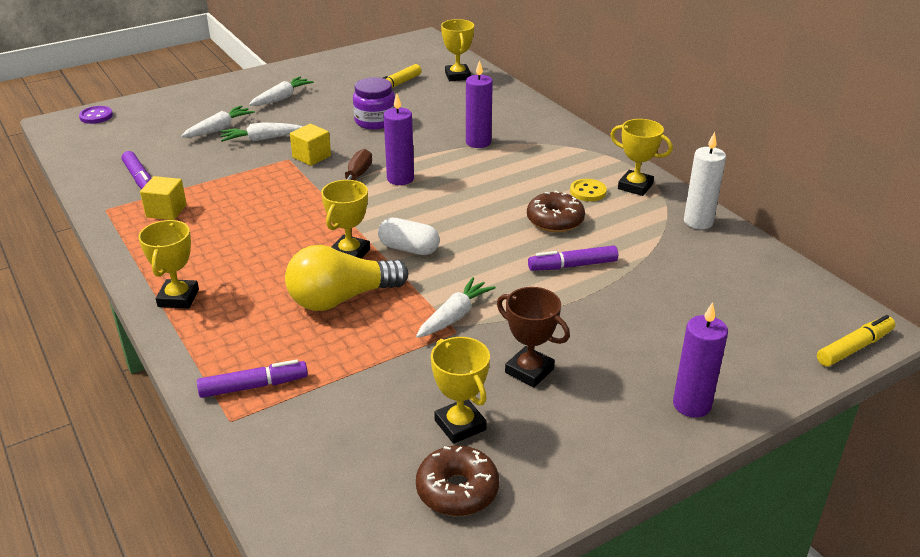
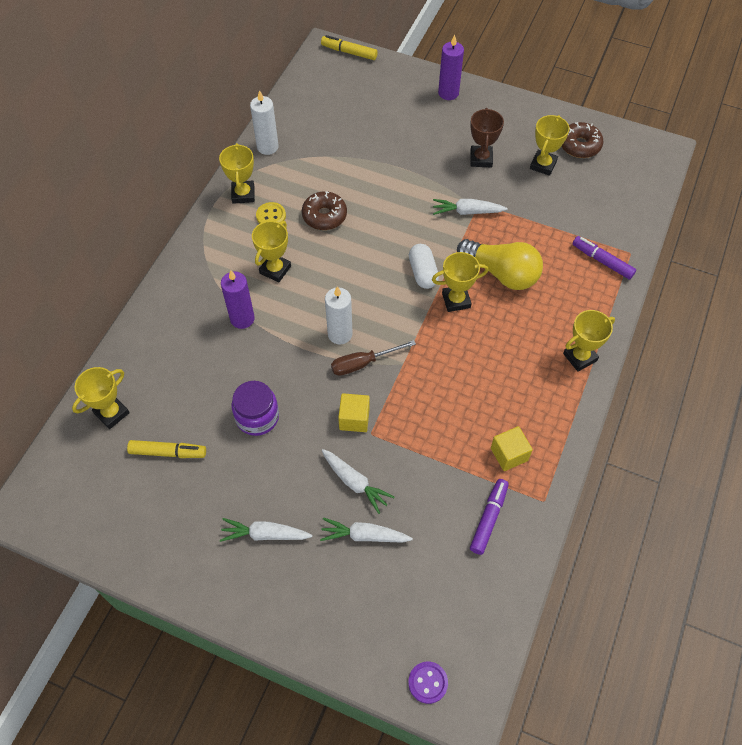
camera: 125 degrees left, 25 degrees up
(400, 179) = (340, 334): purple candle -> white candle
(514, 173) = (275, 270): none -> yellow trophy
(572, 265) = (370, 184): purple marker -> none

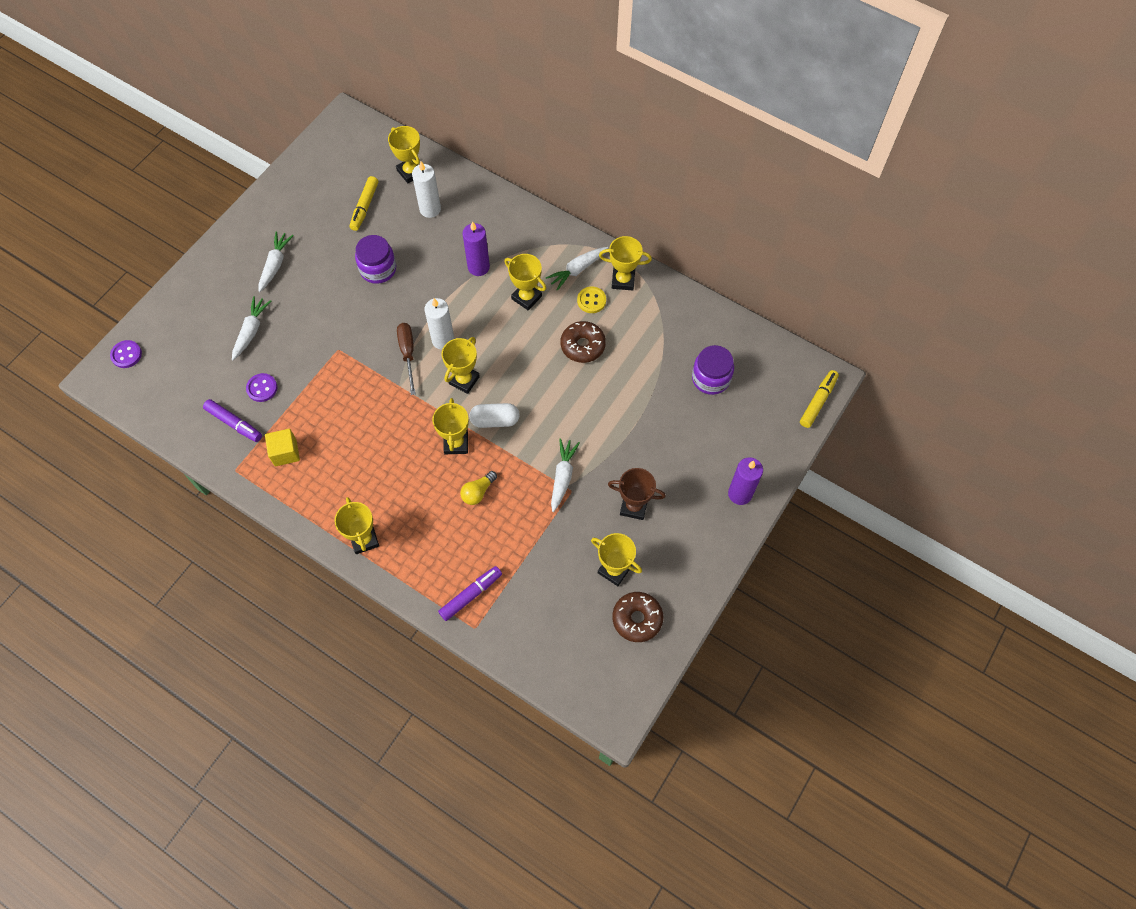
camera: 100 degrees right, 5 degrees up
(267, 147) = (682, 307): white candle -> white candle (430, 209)
(341, 120) = (711, 378): none -> purple jar
(354, 419) = (355, 339): yellow cube -> none
(355, 482) = (297, 331): white carrot -> white carrot (577, 270)
(384, 306) = (464, 380): none -> yellow trophy
(437, 501) = (262, 388): none -> purple button
(502, 273) = (478, 492): yellow light bulb -> yellow light bulb, size x0.49

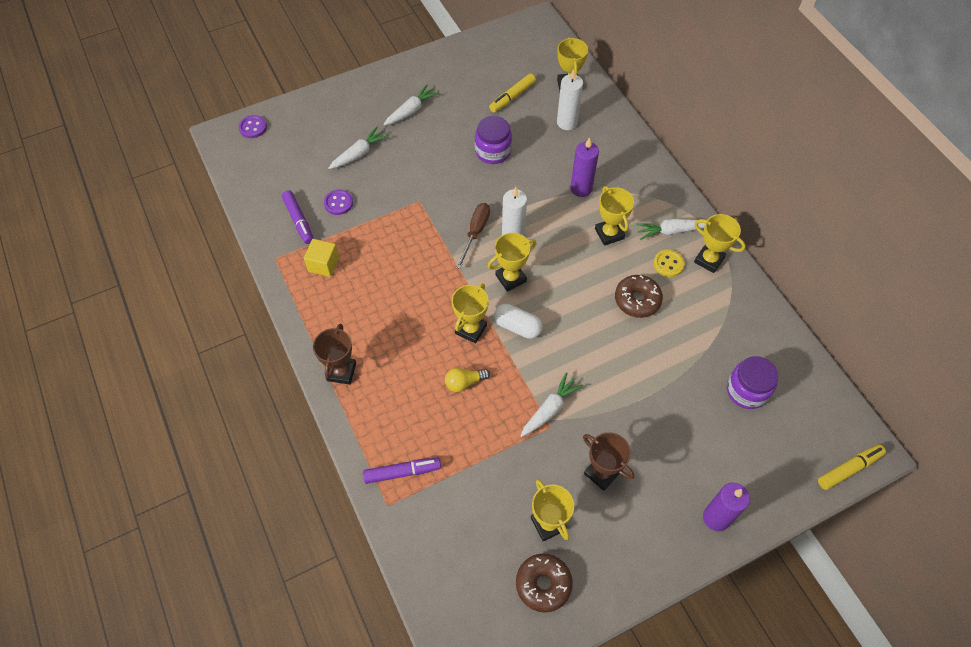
camera: 30 degrees right, 5 degrees down
(364, 539) = (341, 372): yellow trophy -> brown trophy

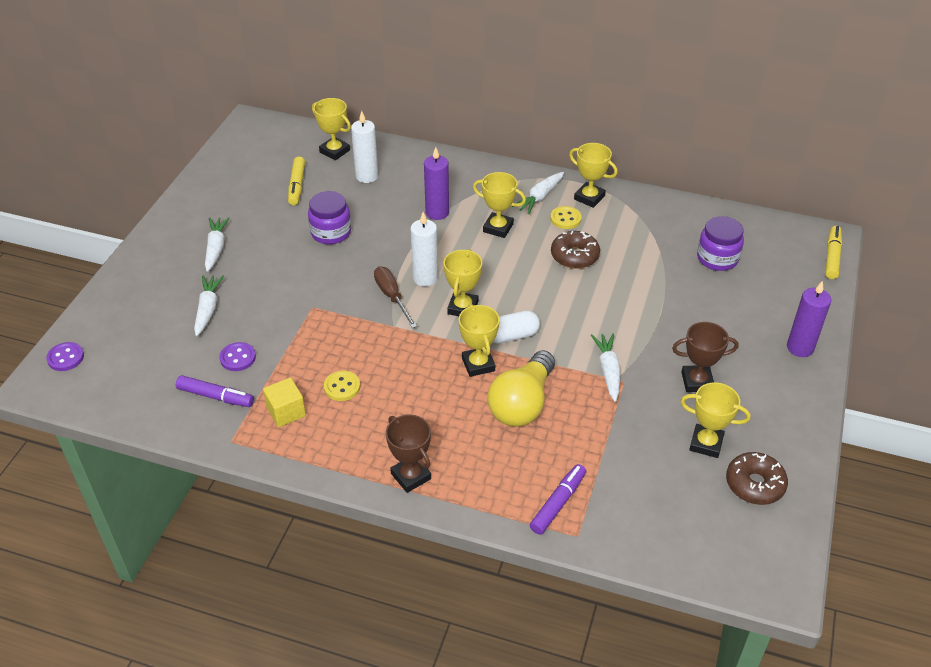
camera: 45 degrees left, 15 degrees down
(372, 274) = (342, 387): none -> yellow button
(464, 382) = (522, 403): yellow light bulb -> yellow light bulb, size x2.05
(709, 260) = (589, 197): yellow trophy -> yellow trophy turned 45 degrees clockwise

